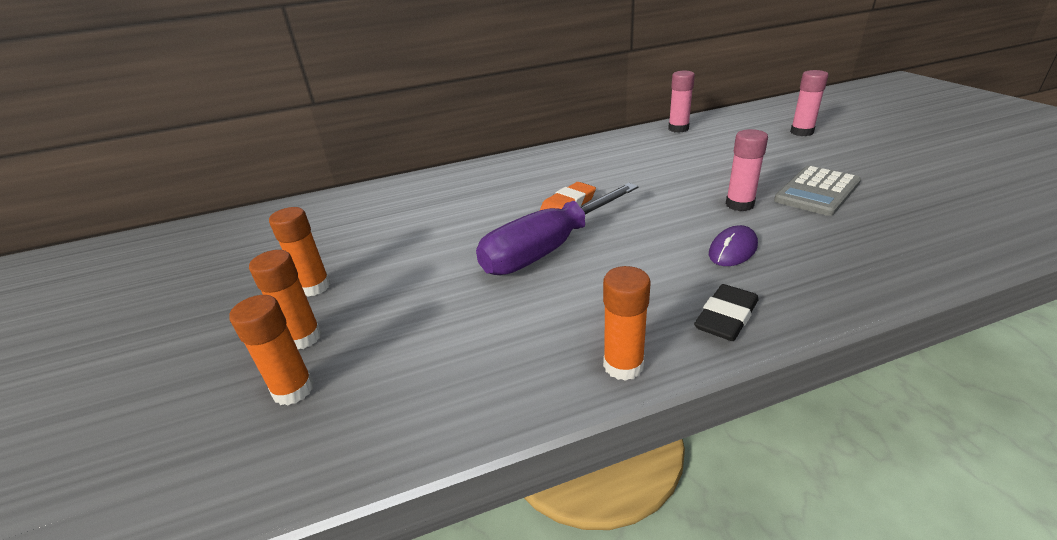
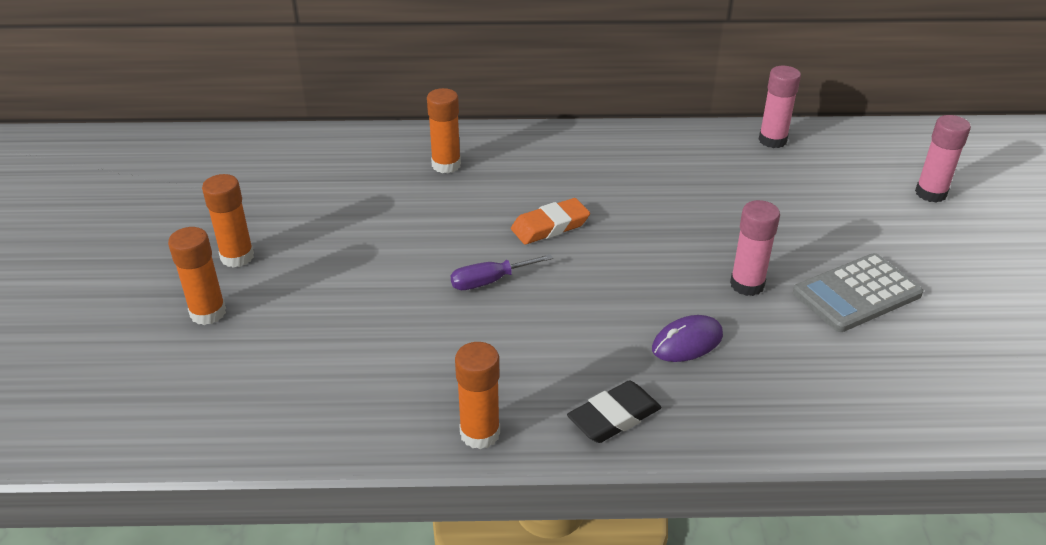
camera: 15 degrees right, 5 degrees up
(293, 390) = (183, 364): orange glue stick -> orange glue stick (446, 165)
(547, 250) = (489, 281): purple screwdriver -> purple screwdriver, size x0.45

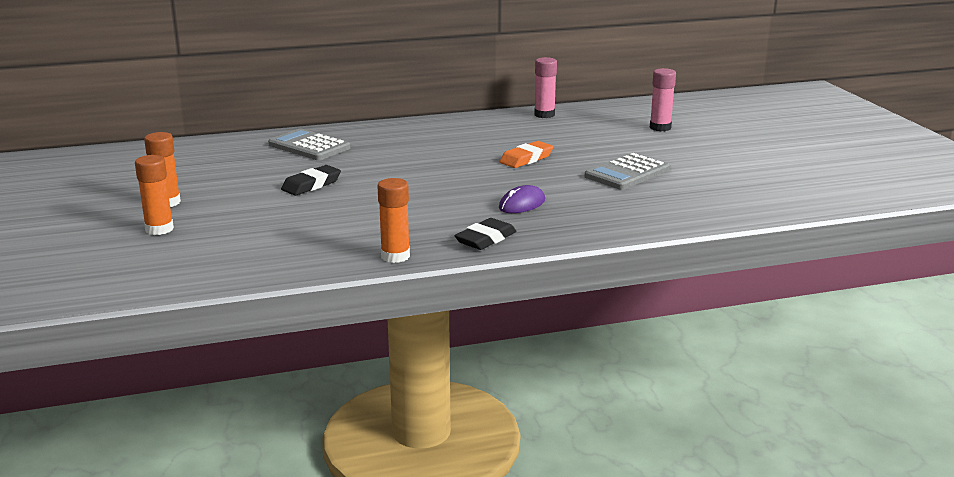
camera: 15 degrees left, 15 degrees down
(423, 249) = (311, 185): none -> black eraser
(446, 165) = (309, 146): orange glue stick -> grey calculator
(489, 281) = (369, 193): purple screwdriver -> none
(550, 226) = (402, 166): orange eraser -> orange eraser (526, 159)
(747, 285) = (552, 177): pink glue stick -> none

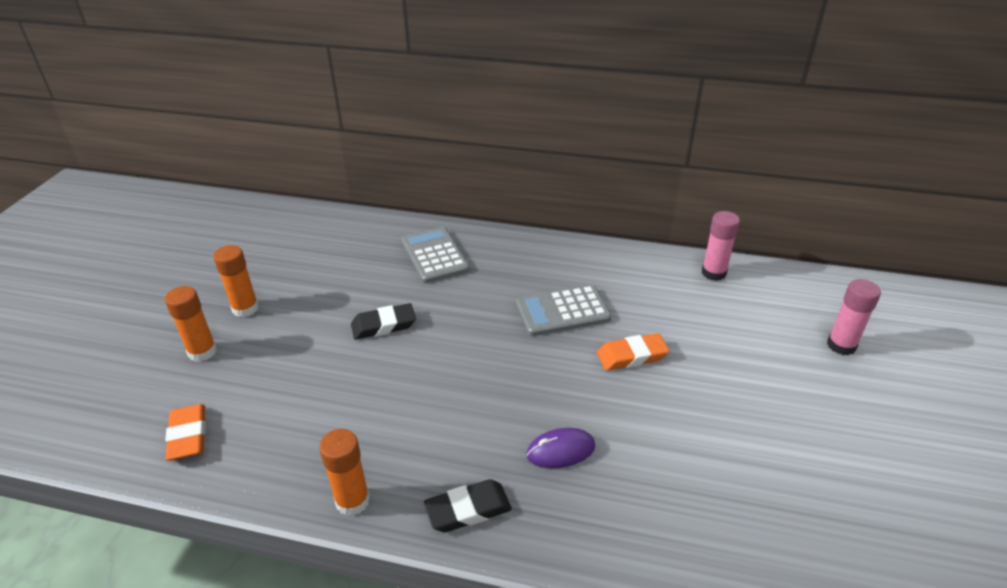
camera: 30 degrees right, 15 degrees up
(211, 265) = (188, 436): none -> orange eraser
(627, 173) = (733, 433): grey calculator -> grey calculator (562, 312)

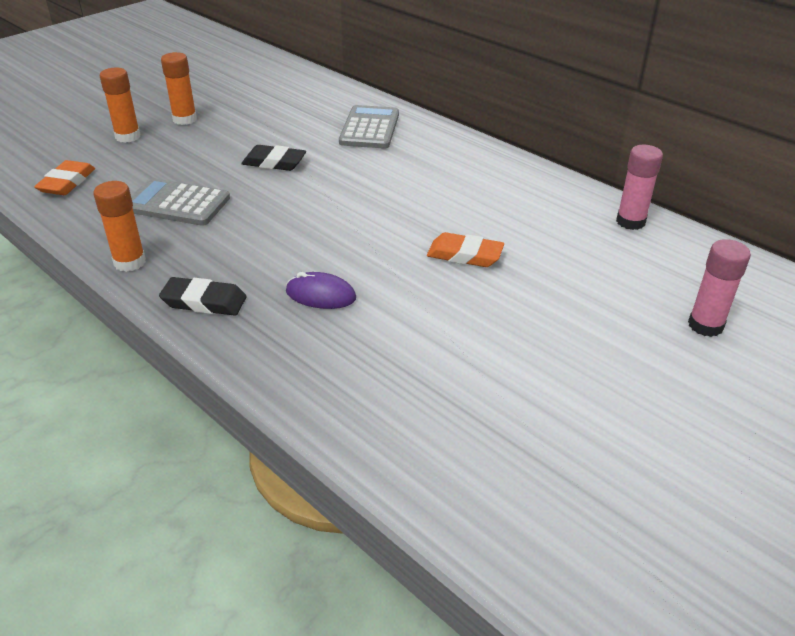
camera: 30 degrees right, 0 degrees up
(562, 312) = (437, 202): grey calculator -> grey calculator (177, 204)

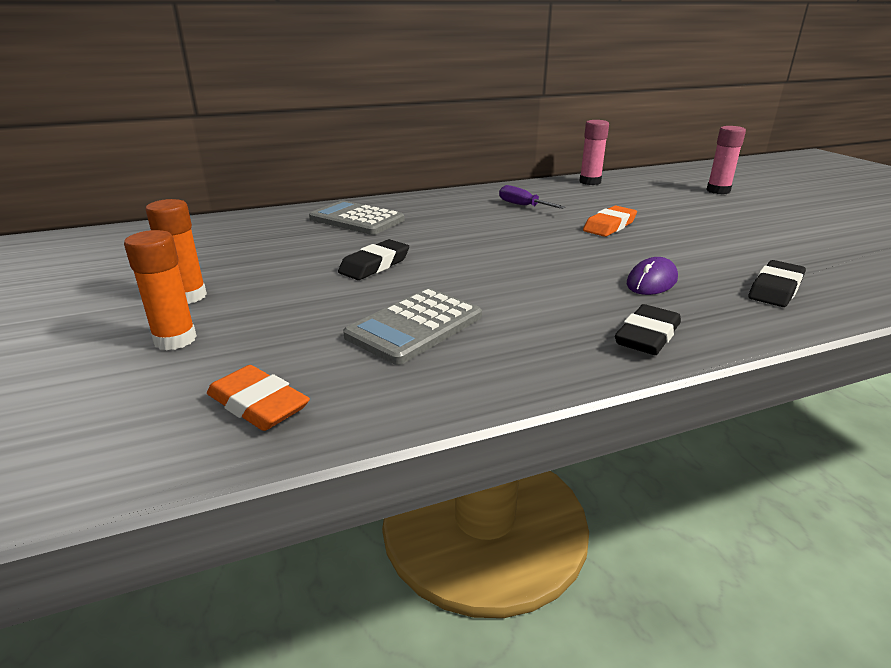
camera: 65 degrees left, 10 degrees down
(130, 262) = (539, 373): orange glue stick -> none
(347, 372) = (775, 289): none -> black eraser
(486, 195) = (522, 206): none -> purple screwdriver

